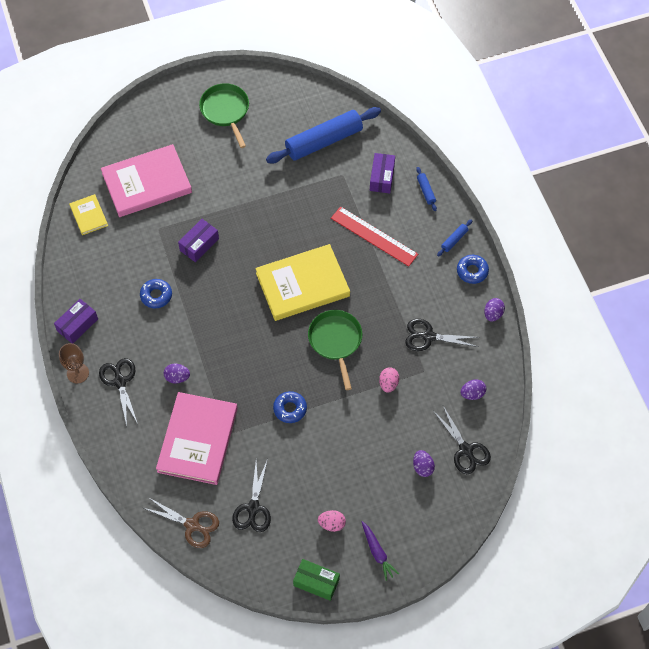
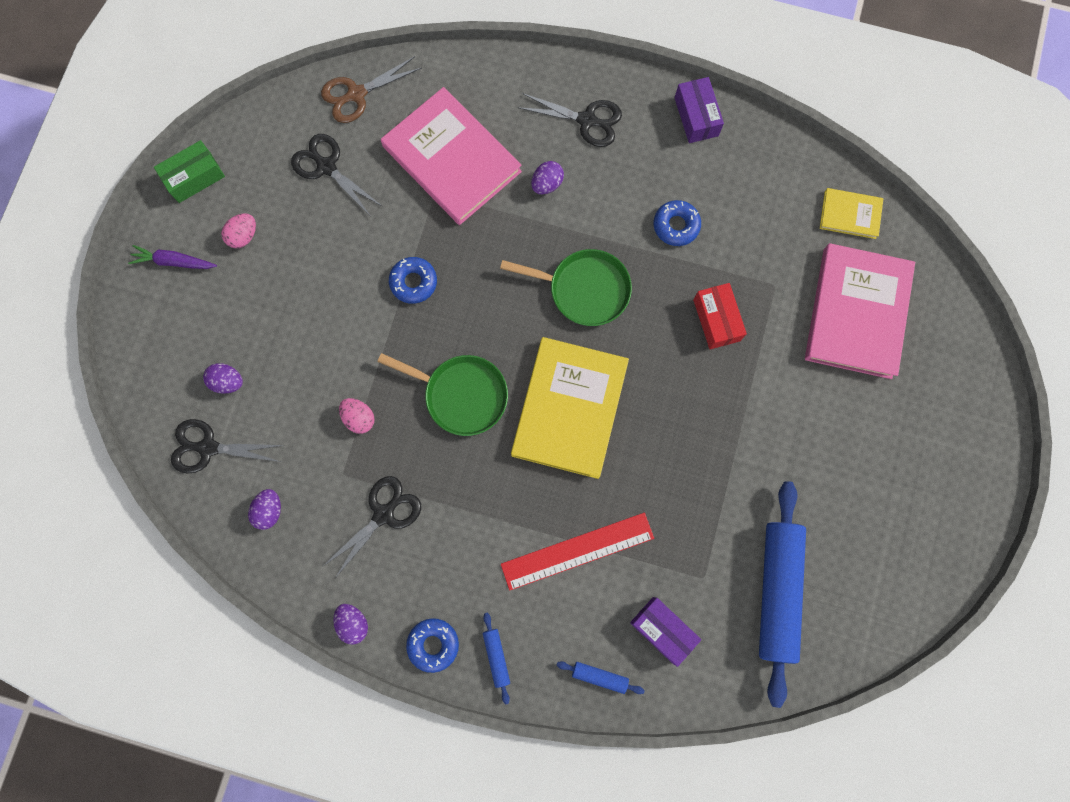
camera: 125 degrees right, 15 degrees up
(77, 373) = (631, 83): brown goblet -> none
(199, 244) = (716, 320): purple box -> red box
(226, 111) = (915, 489): green pan -> green pan (584, 289)

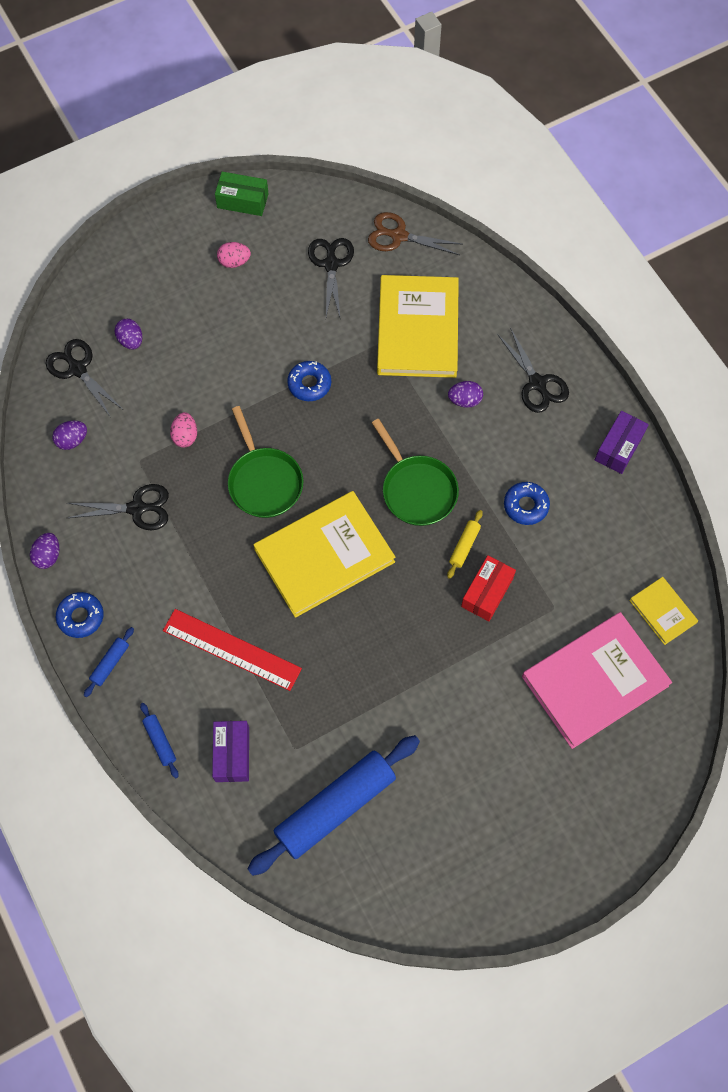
camera: 45 degrees right, 10 degrees down
(174, 262) = (176, 240): purple carrot -> none
(452, 159) = (418, 329): pink book -> yellow book
(664, 300) = (464, 546): none -> yellow rolling pin

